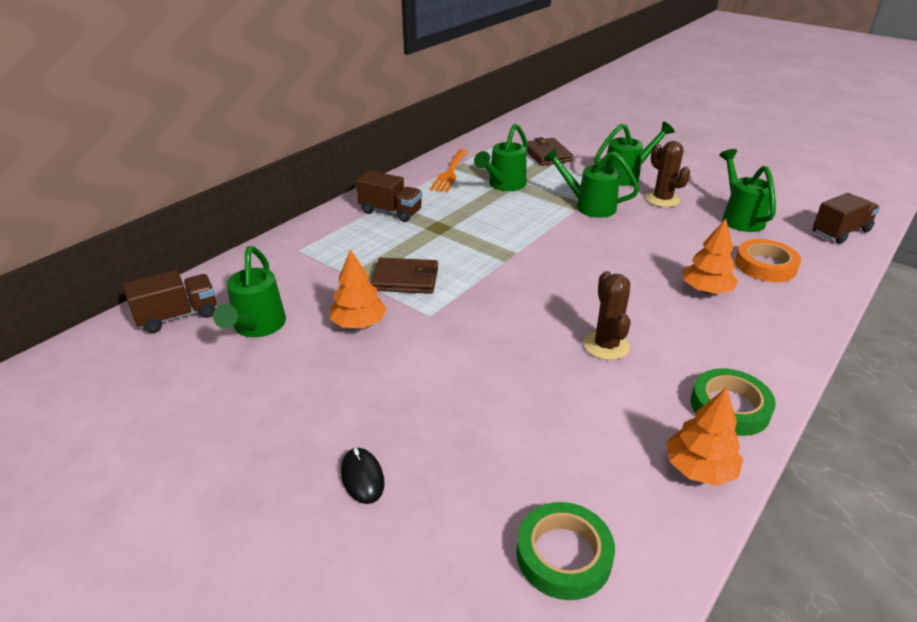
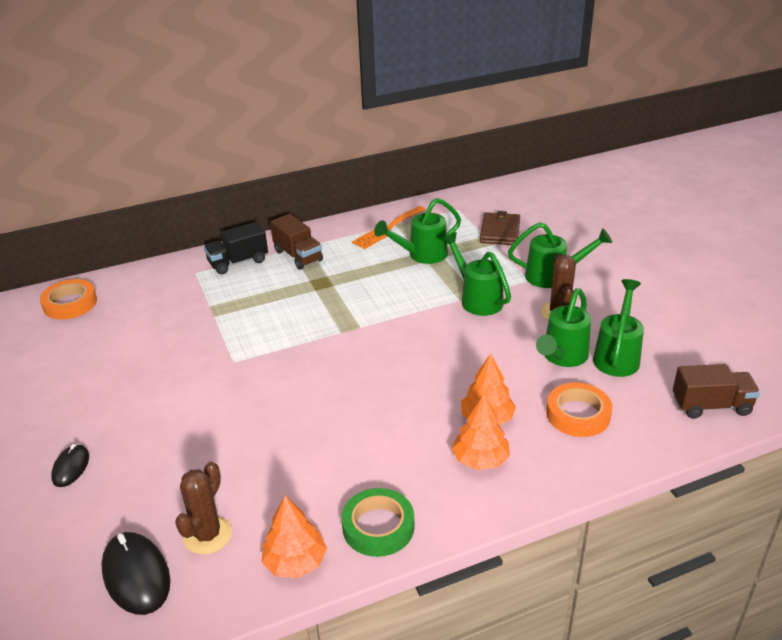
camera: 30 degrees right, 0 degrees up
(178, 316) = (70, 303): brown truck -> orange tape
(257, 328) = (109, 330): green watering can -> green watering can (562, 357)
(335, 230) = (238, 262): none -> black truck
(359, 323) = (178, 350): orange tree -> orange tree (480, 459)
(405, 279) = (247, 323): brown wallet -> none
(563, 555) = (136, 575): green tape -> black mouse
(606, 345) = (339, 436): brown cactus -> brown cactus (207, 535)

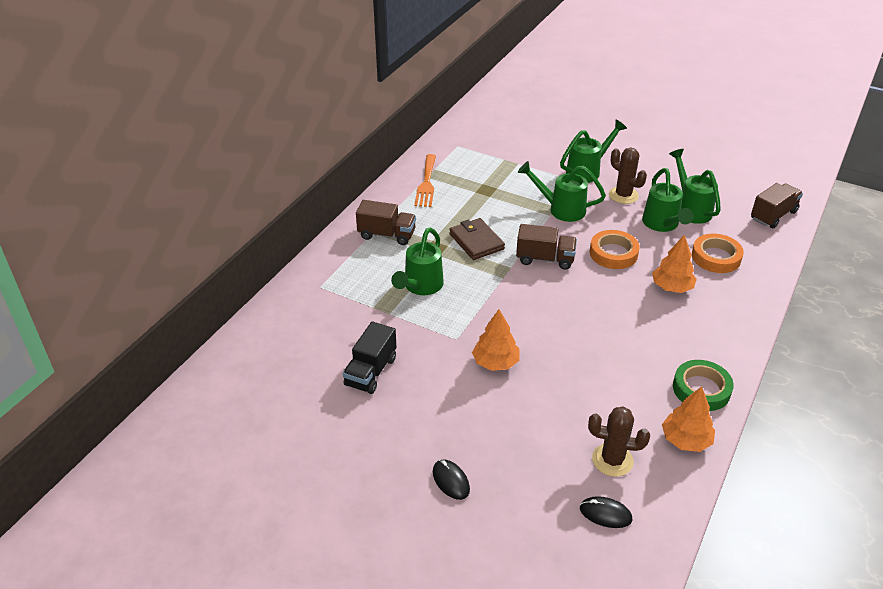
camera: 40 degrees left, 5 degrees up
(70, 303) = (244, 366): orange tape -> orange tape (613, 253)
(136, 575) = (605, 514): black mouse -> black mouse, size x0.59
(207, 535) = (612, 460): brown cactus -> brown cactus turned 60 degrees counterclockwise
(238, 262) = (344, 261): black truck -> black truck (371, 372)
(400, 334) = (545, 259): none -> brown truck
(421, 255) = (480, 193): green watering can -> green watering can (420, 287)
(480, 459) = (701, 315): orange tree -> orange tree (495, 362)
(500, 232) = (510, 152): brown wallet -> brown wallet (476, 241)

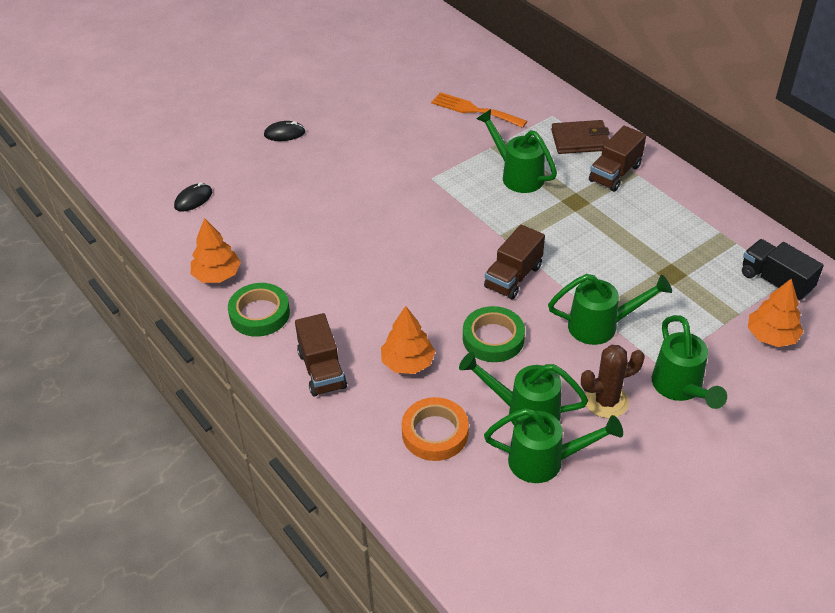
camera: 115 degrees right, 5 degrees up
(371, 372) = (423, 121): black truck -> black truck (775, 282)
(426, 183) = (705, 227): orange fork -> orange fork (474, 110)
(476, 241) = (571, 234): brown wallet -> brown wallet (580, 140)
(495, 362) = (386, 192): orange tree -> orange tree (771, 336)
(560, 209) = (602, 326): green watering can -> green watering can turned 45 degrees clockwise
(612, 460) = (234, 222): brown cactus -> none
(613, 253) = (493, 338): orange tape -> green tape
(773, 215) = (485, 553): brown truck -> brown truck (322, 370)

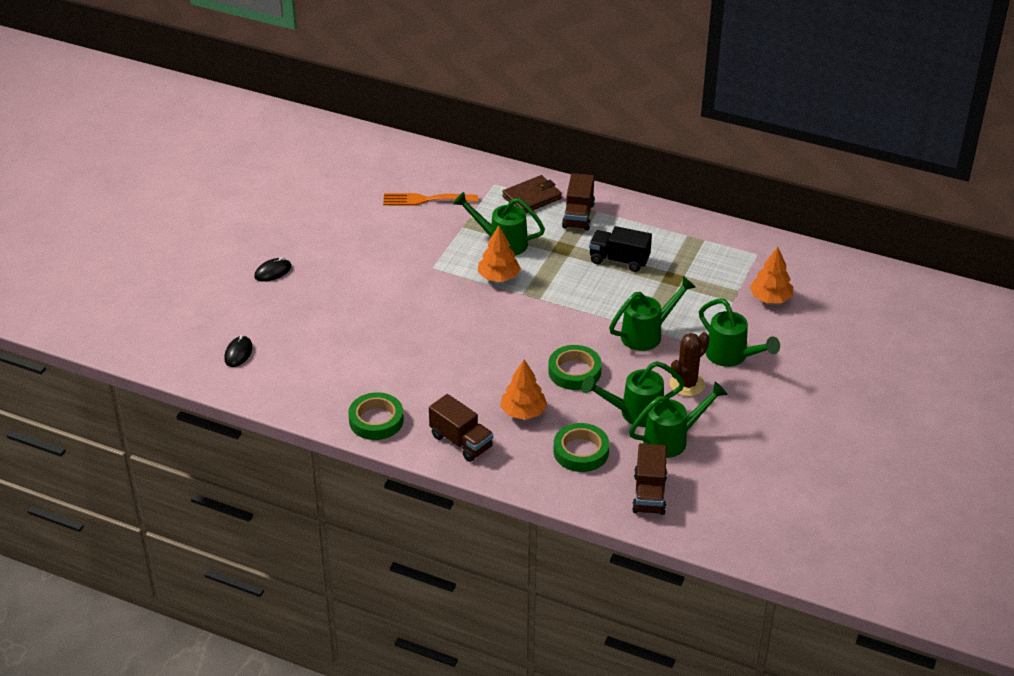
camera: 30 degrees left, 5 degrees down
(217, 275) = (314, 404): orange tree -> orange tree (498, 277)
(435, 433) = (581, 451): orange tape -> green tape
(513, 277) = (556, 322): brown truck -> brown truck (649, 494)
(775, 282) = (749, 259): black truck -> black truck (619, 260)

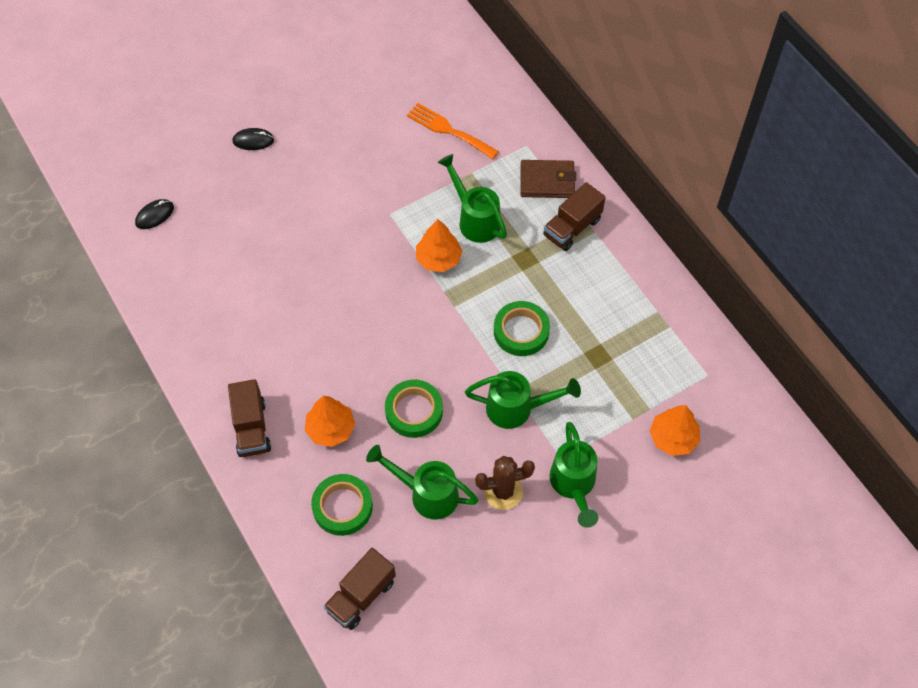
camera: 35 degrees right, 20 degrees up
(376, 420) = (202, 359): green tape -> green tape (521, 331)
(619, 260) = (565, 304): black truck -> none
(672, 439) = (435, 547): green watering can -> none

